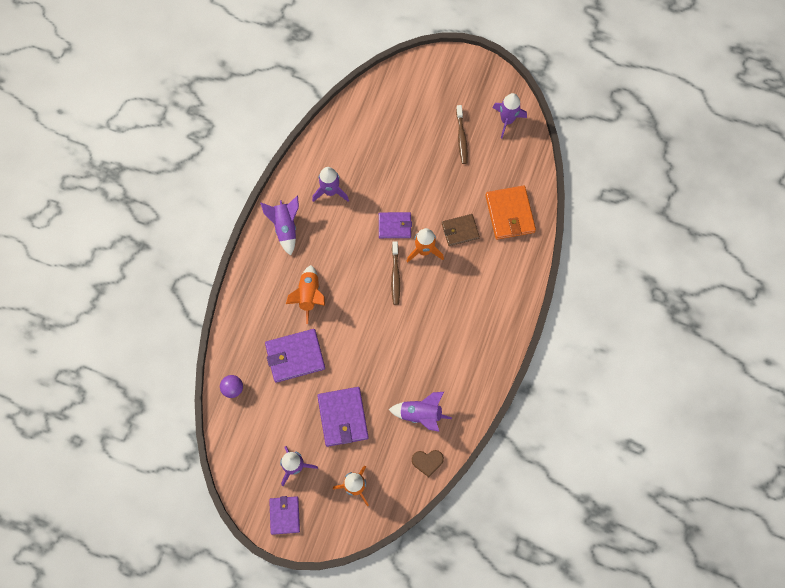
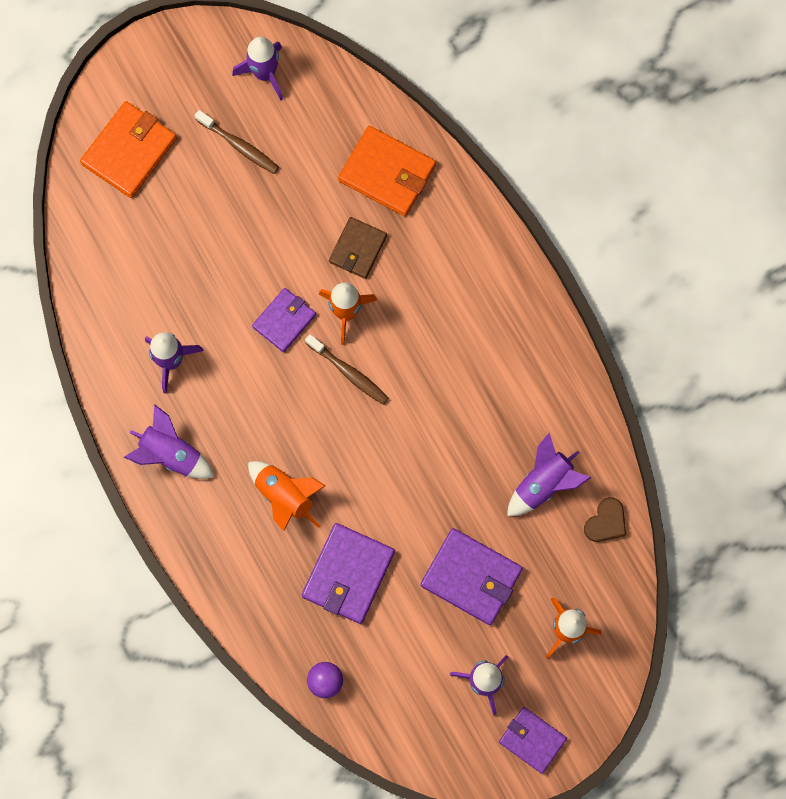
camera: 50 degrees left, 5 degrees up
(414, 93) = (129, 151): none -> orange wallet

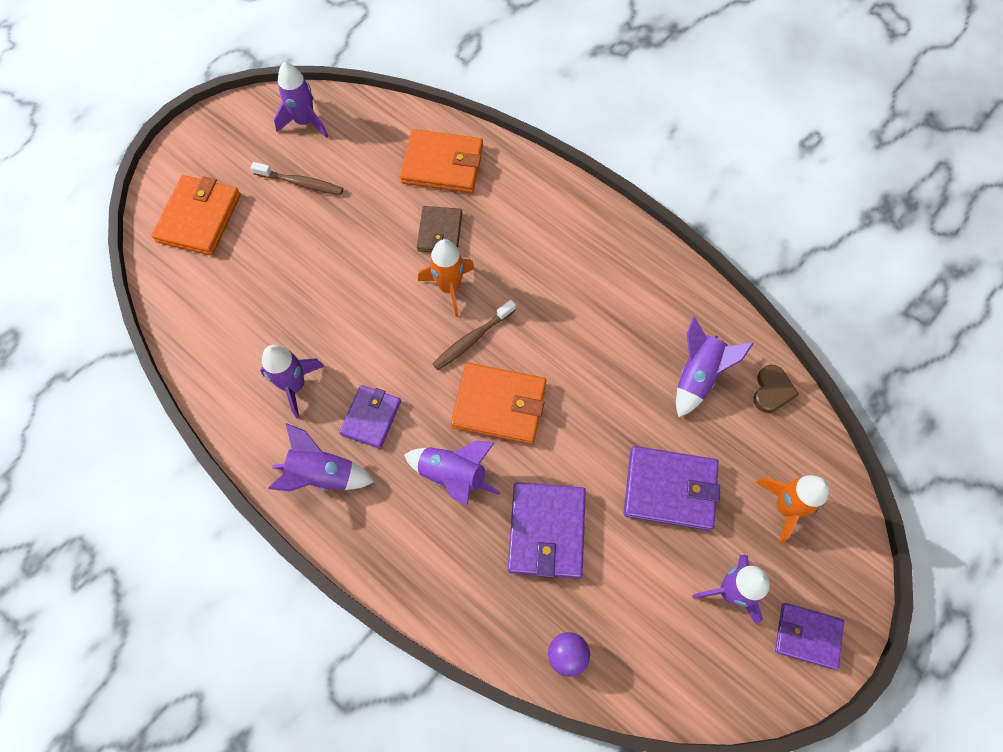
camera: 20 degrees left, 10 degrees down
(284, 321) = (394, 314): purple wallet -> purple wallet (371, 418)
(285, 496) = (453, 475): orange rocket -> purple rocket
(348, 372) = (472, 339): brown toothbrush -> brown toothbrush turned 120 degrees clockwise
(349, 446) = (499, 405): none -> orange wallet

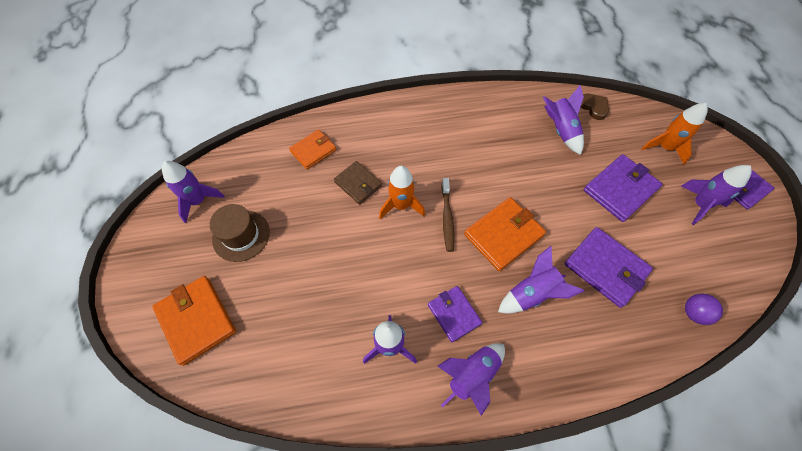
camera: 50 degrees left, 5 degrees down
(301, 183) = (241, 235): brown toothbrush -> brown hat
(442, 164) = (313, 151): orange wallet -> orange wallet, size x0.65

